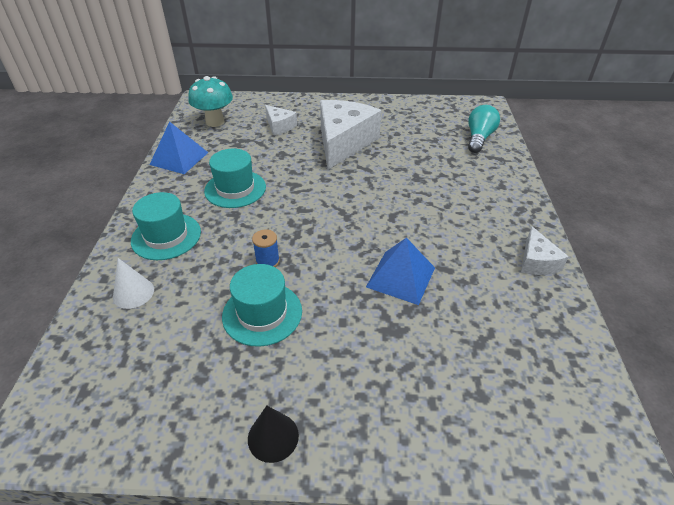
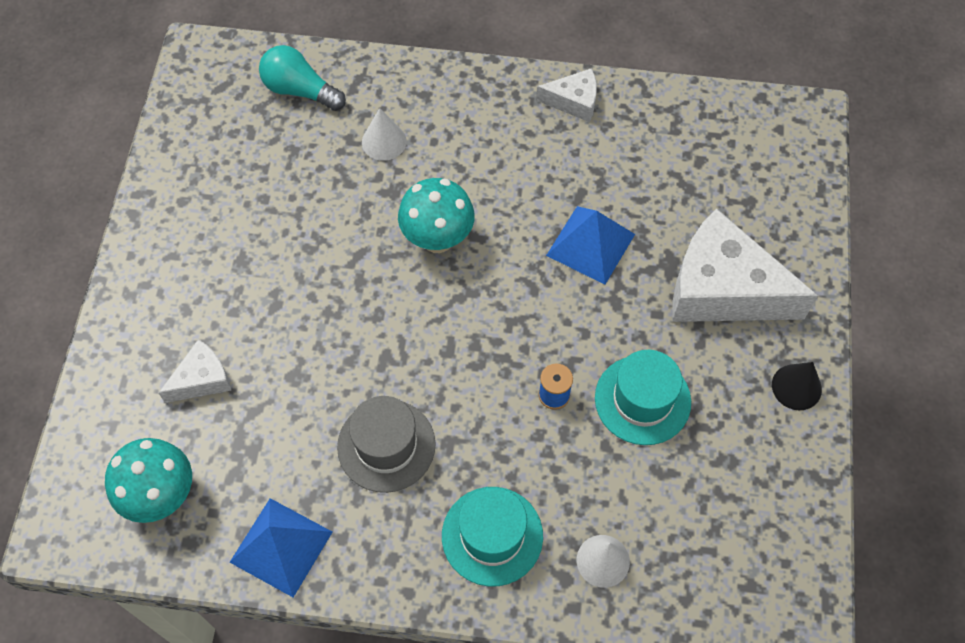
camera: 85 degrees left, 20 degrees up
(235, 189) = (386, 445): turquoise hat -> grey hat
(343, 143) = (278, 280): white cheese -> white cheese (723, 289)
(386, 199) = (437, 239): none -> turquoise mushroom
(455, 172) = (384, 141): none -> white cone

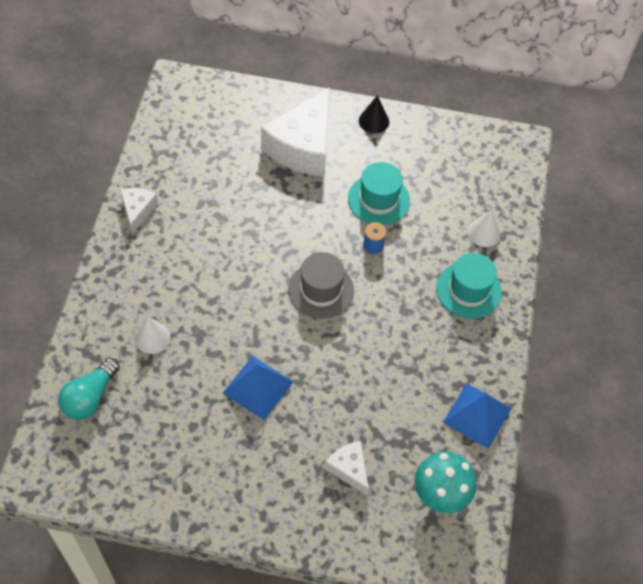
camera: 90 degrees left, 5 degrees down
(386, 445) = (405, 348): grey hat -> grey hat (321, 290)
(437, 239) = (245, 307): turquoise mushroom -> none
(590, 244) = (261, 214): blue pyramid -> blue pyramid (258, 387)

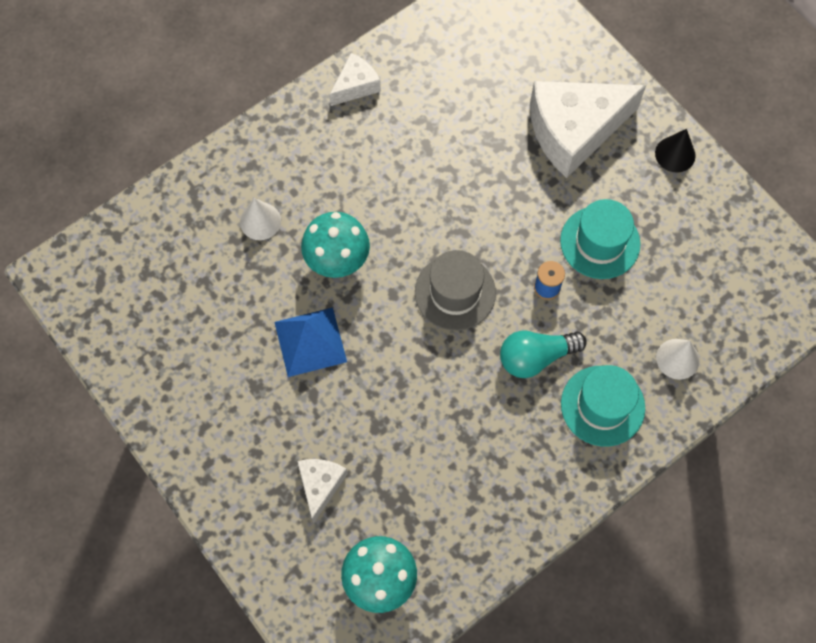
camera: 45 degrees right, 10 degrees up
(90, 397) = (160, 236): turquoise light bulb -> turquoise light bulb (535, 357)
(229, 326) = (337, 262): none -> turquoise mushroom
(477, 415) = (489, 535): blue pyramid -> none

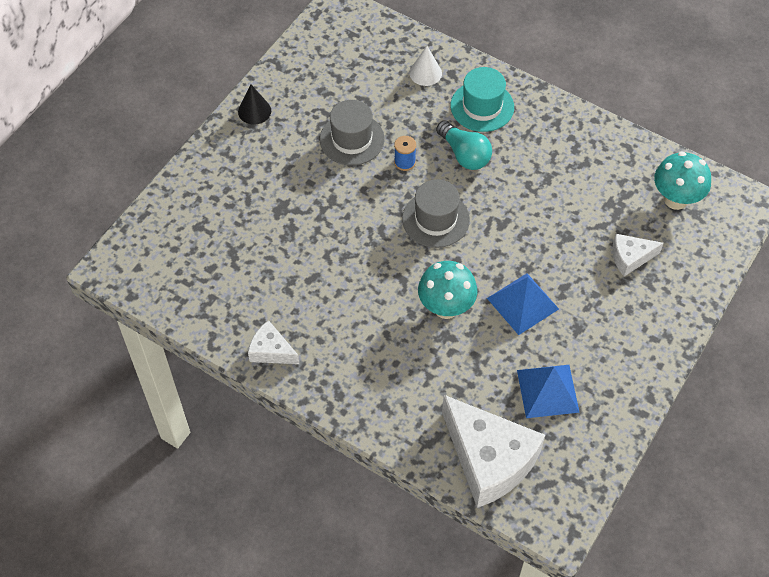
camera: 110 degrees left, 10 degrees down
(197, 324) = (547, 391): none -> blue pyramid
(260, 221) = (434, 378): white cone -> none
(574, 131) = (257, 180): white cheese -> white cheese (489, 459)
(600, 242) = (352, 139): turquoise hat -> grey hat

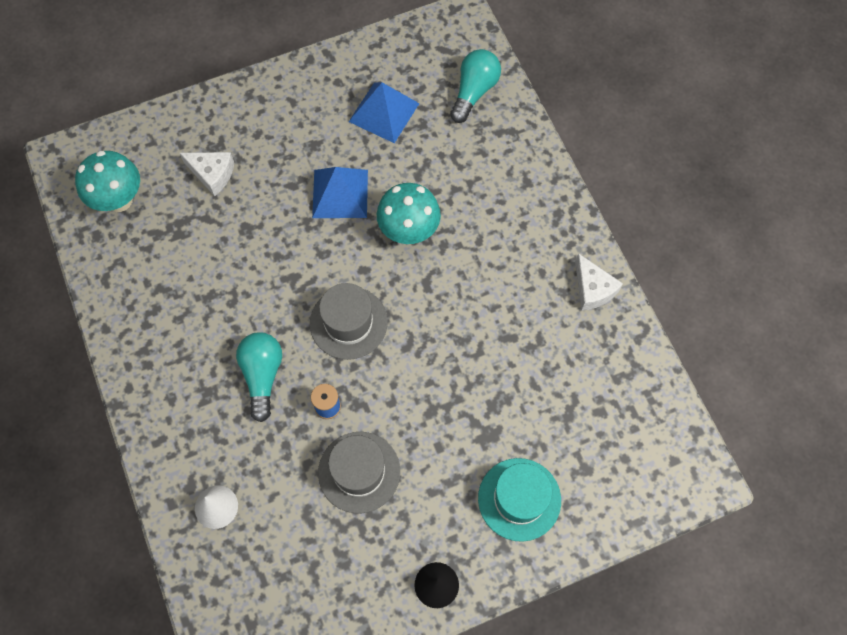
camera: 145 degrees left, 10 degrees up
(482, 106) = (196, 421): turquoise hat -> turquoise hat (519, 499)
(489, 459) = (474, 91): white cheese -> turquoise light bulb

